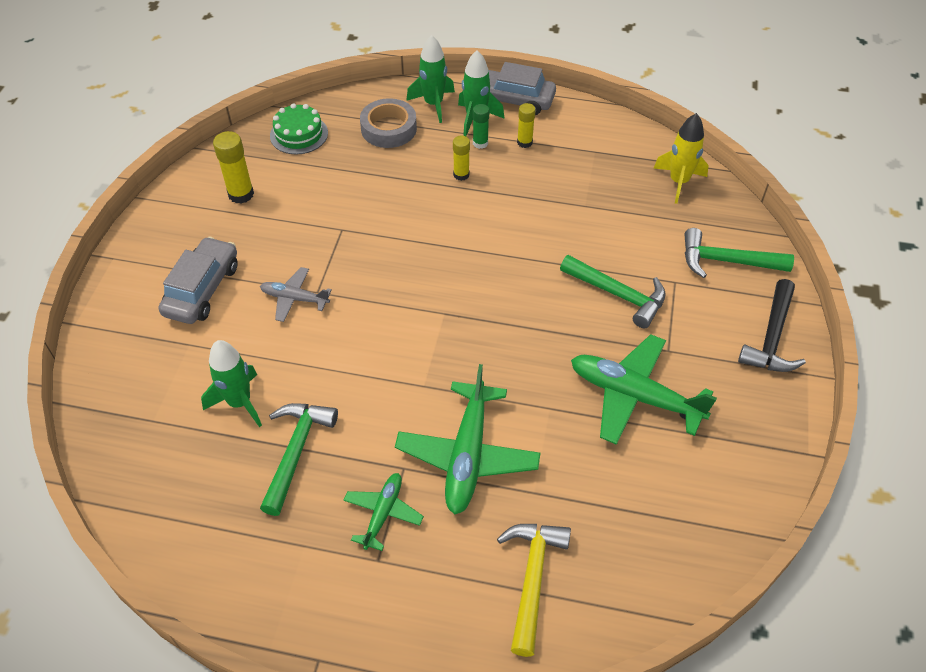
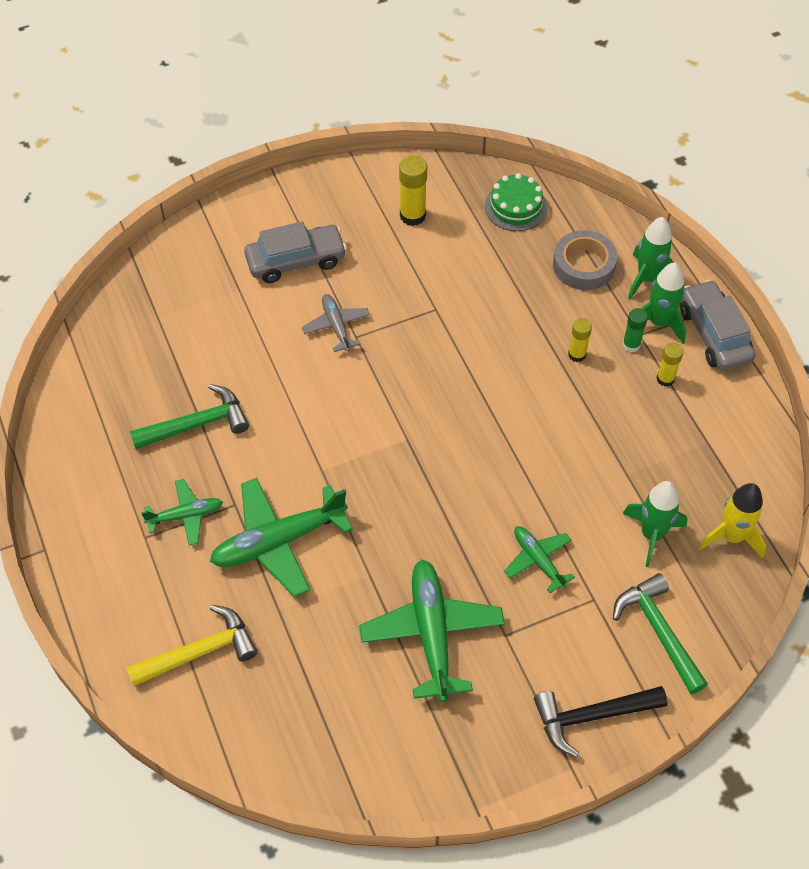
camera: 55 degrees right, 5 degrees up
(239, 402) = (212, 358): green rocket -> green rocket (652, 534)
(618, 294) = (538, 560): green hammer -> green plane

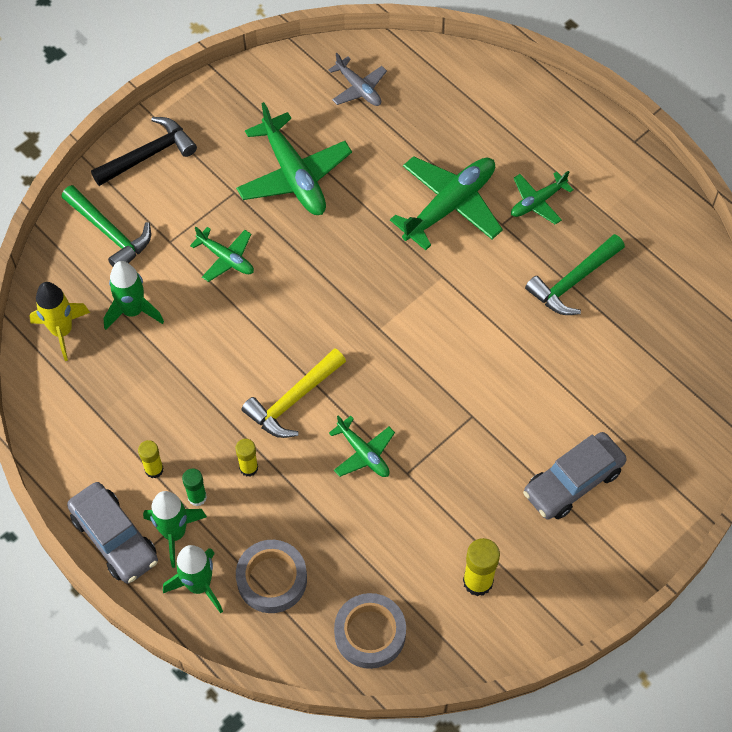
camera: 160 degrees right, 5 degrees up
(200, 652) = (468, 108): yellow hammer -> yellow hammer (293, 400)
(336, 326) = (496, 421): grey plane -> grey plane (358, 88)
(468, 335) = (363, 453): none -> green plane
(515, 207) = (370, 633): green cake -> grey tape

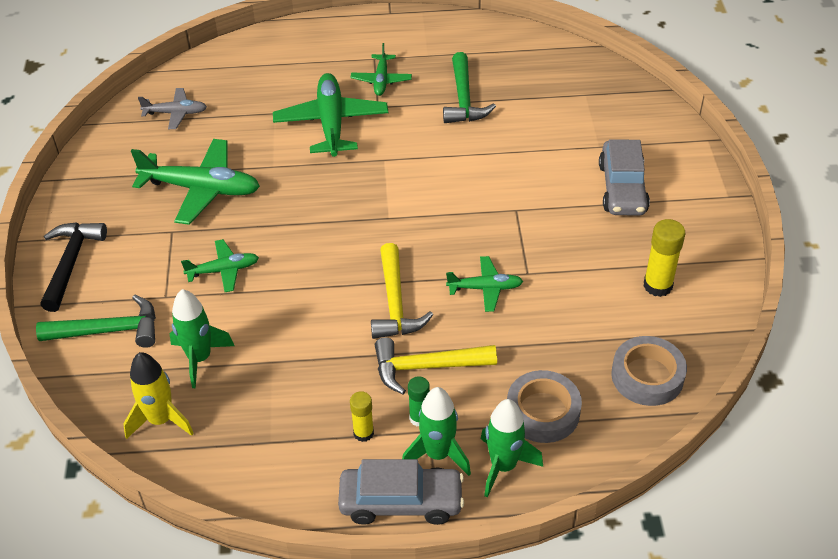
camera: 50 degrees left, 15 degrees down
(248, 468) = (426, 367): yellow glue stick -> yellow hammer

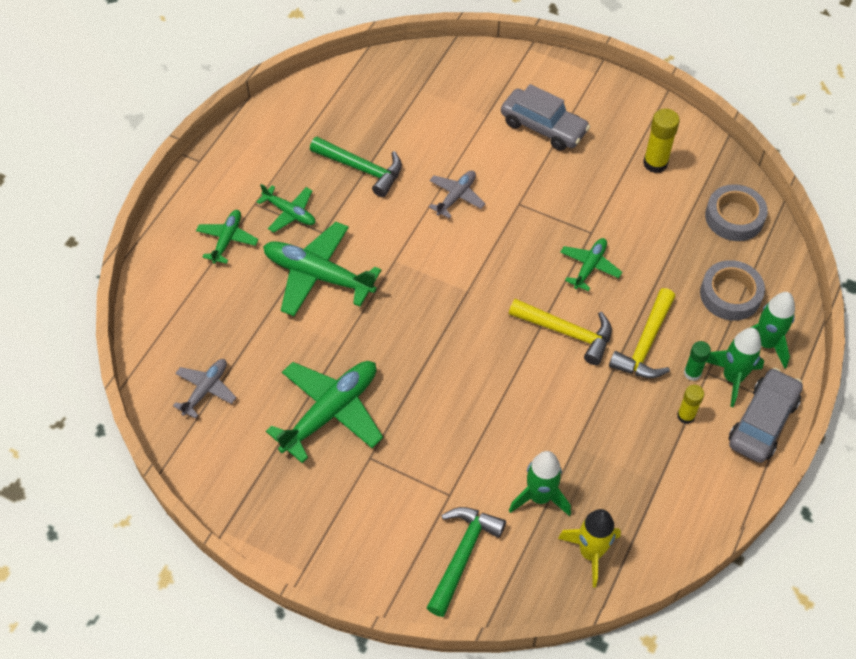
camera: 60 degrees left, 10 degrees up
(71, 263) = (354, 556): black hammer -> none
(223, 270) = (448, 437): green plane -> green plane (227, 239)
(486, 167) = (456, 196): none -> grey plane

